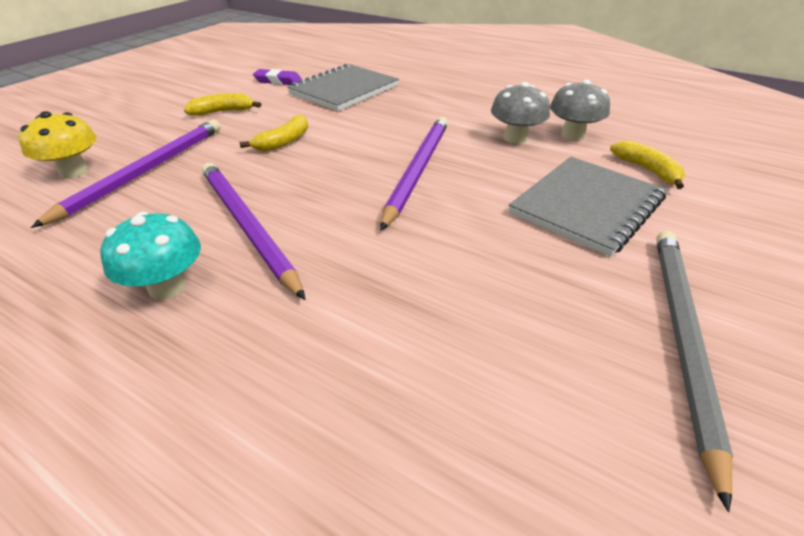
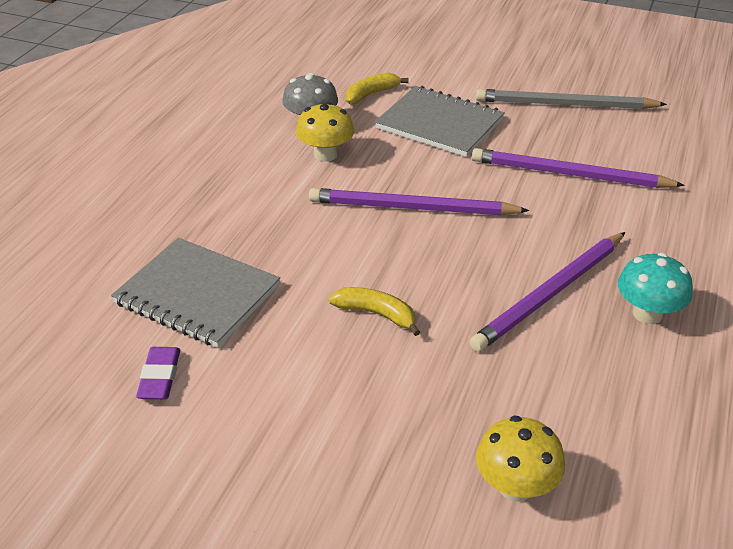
camera: 100 degrees left, 0 degrees up
(145, 171) = (487, 412): purple pencil -> purple pencil (569, 174)
(223, 112) = (296, 403): yellow banana -> none
(515, 138) = (325, 154): grey mushroom -> yellow mushroom

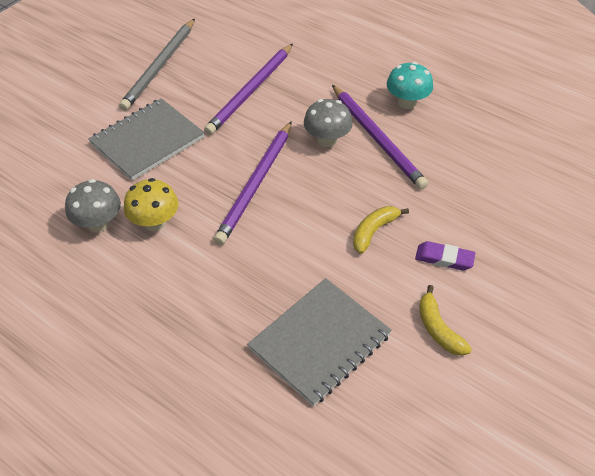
camera: 75 degrees left, 10 degrees up
(160, 377) = (413, 378): purple eraser -> purple eraser (444, 259)
(371, 94) = (73, 173): yellow banana -> yellow banana (438, 329)
(515, 486) = (537, 200): yellow mushroom -> none
(519, 250) = (327, 140): none -> grey mushroom

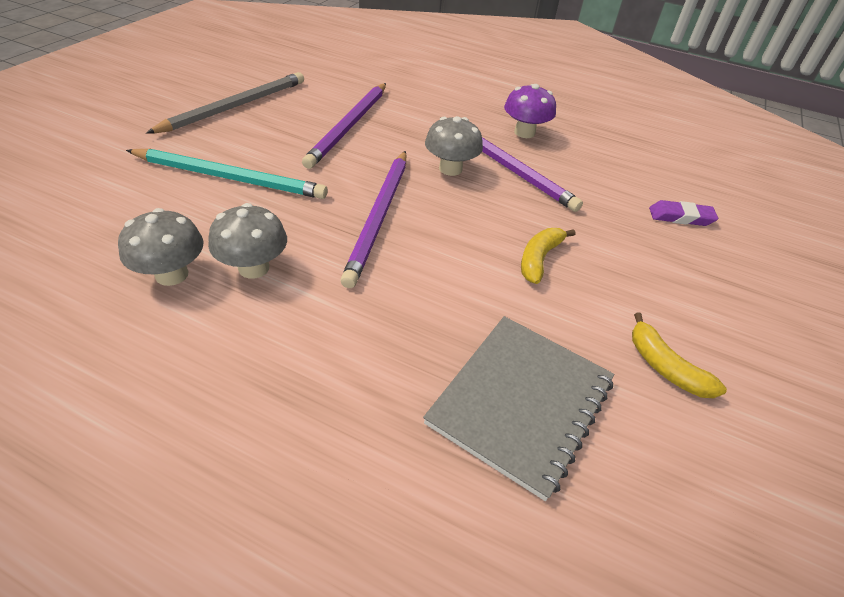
camera: 15 degrees left, 5 degrees down
(147, 141) = (230, 178): grey notebook -> turquoise pencil
(155, 222) = (254, 268): yellow mushroom -> grey mushroom
(160, 66) = (236, 106): grey pencil -> grey pencil turned 150 degrees counterclockwise
(407, 102) = (524, 133): turquoise mushroom -> purple mushroom
(444, 259) = (633, 283): purple eraser -> purple eraser (680, 217)

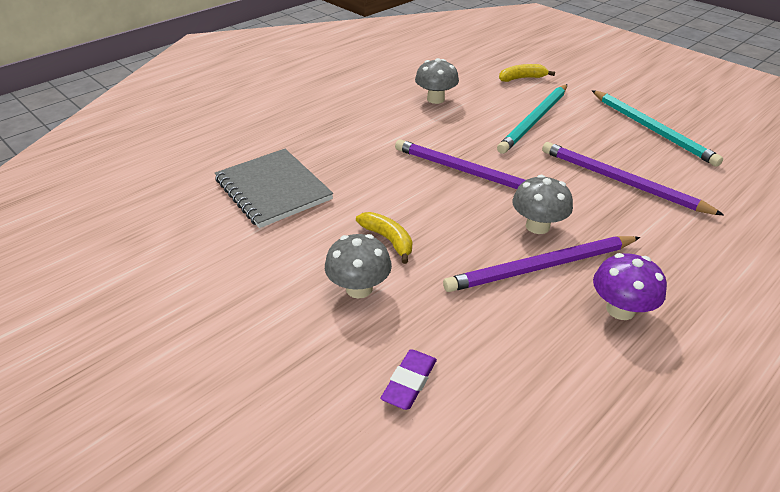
camera: 115 degrees right, 5 degrees down
(236, 106) = (652, 129): grey pencil -> turquoise pencil
(254, 268) = (431, 121): grey mushroom -> grey mushroom (359, 288)
(665, 367) = (249, 262): yellow banana -> yellow banana (522, 78)

